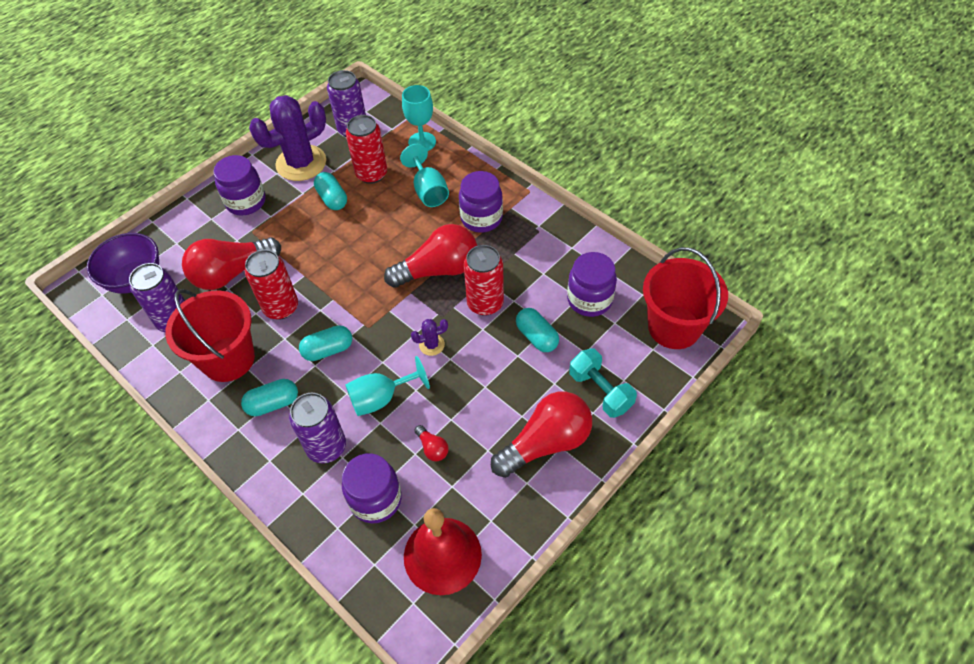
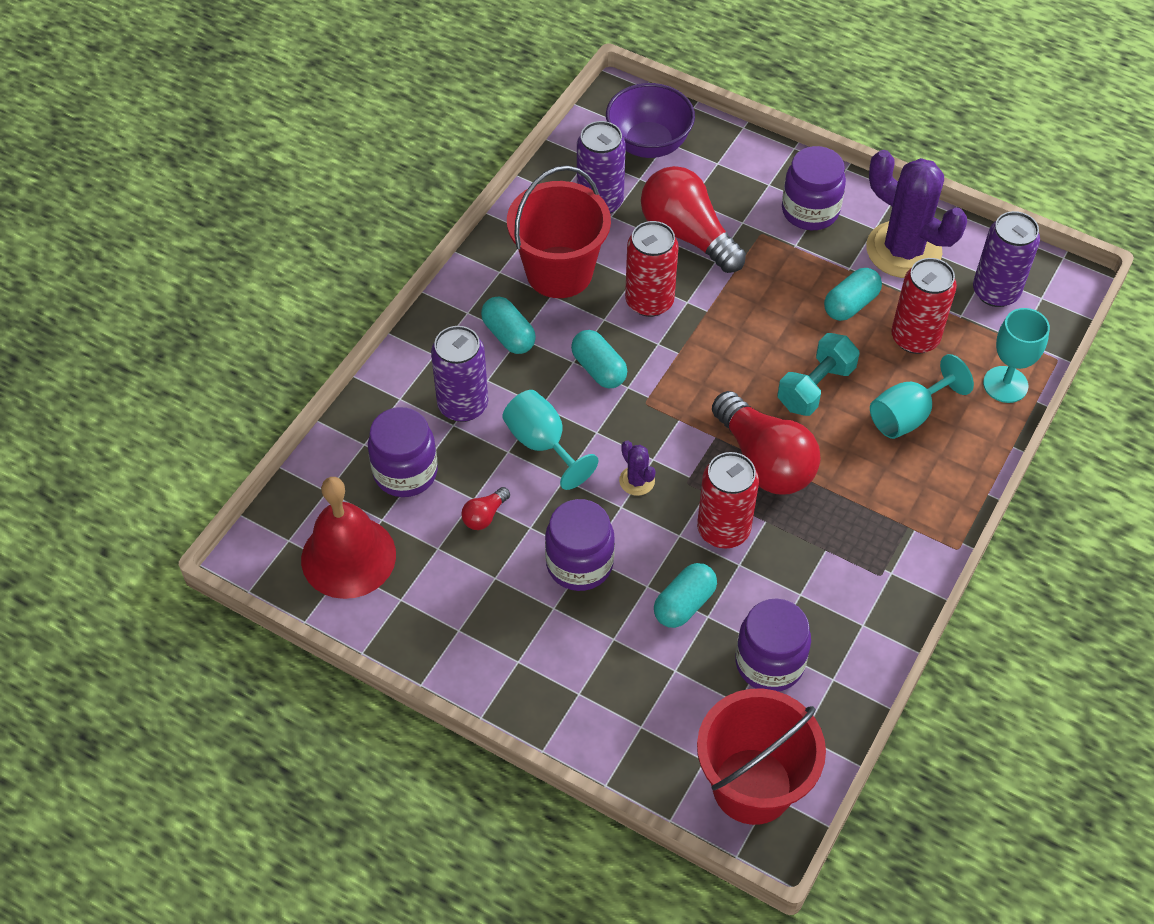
camera: 75 degrees right, 0 degrees up
(481, 218) = (878, 494): purple jar -> purple jar (579, 564)
(546, 443) = (519, 643): red light bulb -> none
(600, 391) = (615, 698): turquoise dumbbell -> turquoise dumbbell (815, 387)

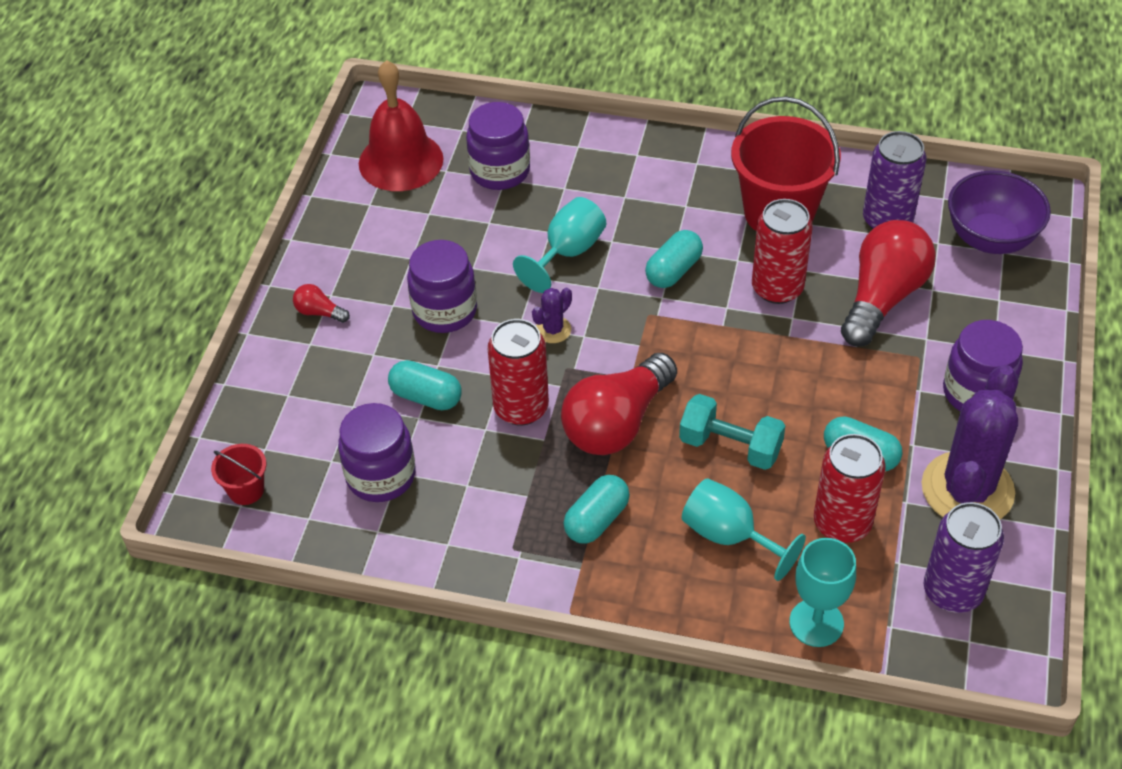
camera: 75 degrees right, 5 degrees down
(463, 405) = (588, 188): purple can -> none
(484, 515) = (473, 234): red light bulb -> red light bulb (319, 312)
(508, 335) = (683, 197): turquoise capsule -> turquoise capsule (596, 520)
(752, 786) = (246, 490): red bucket -> red bucket, size x0.45

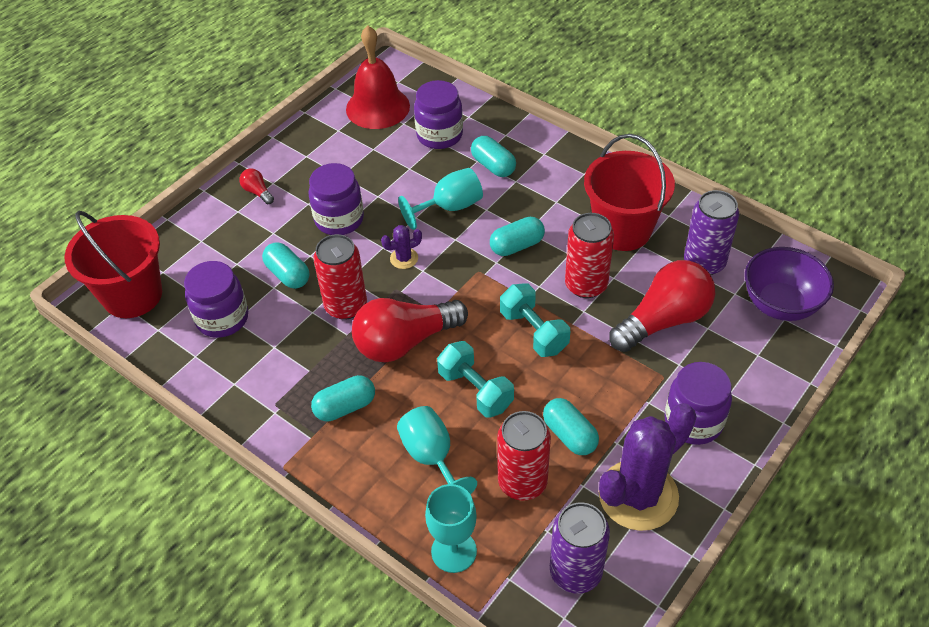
camera: 25 degrees right, 0 degrees up
(246, 490) = (132, 295): red bucket -> red bucket, size x2.21
(587, 187) = (493, 166): none -> turquoise capsule
(753, 360) = (533, 332): none -> turquoise dumbbell

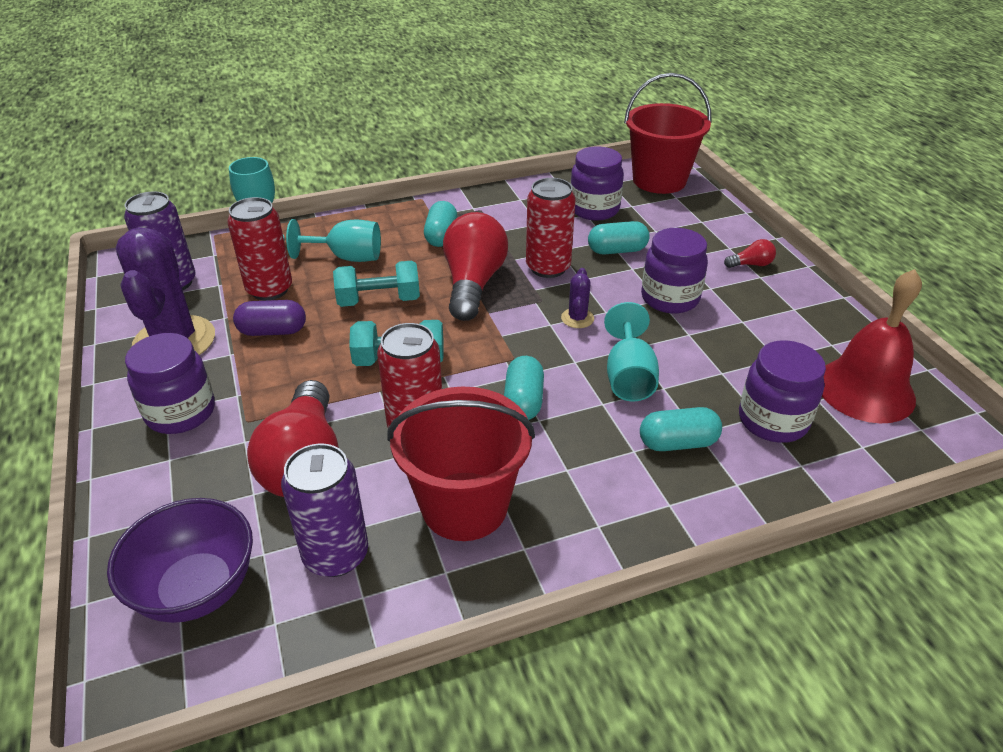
camera: 120 degrees right, 10 degrees down
(569, 435) = (273, 331): turquoise capsule -> purple capsule

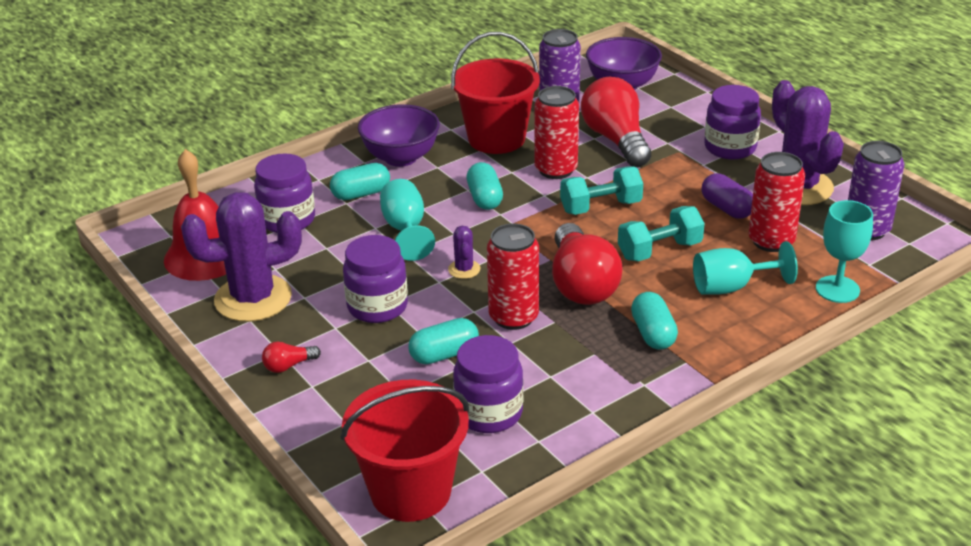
camera: 165 degrees right, 5 degrees down
(273, 331) = (726, 208): purple capsule -> purple capsule turned 75 degrees clockwise
(614, 499) = (401, 158): none -> purple bowl
(795, 329) = (253, 298): none -> purple cactus

